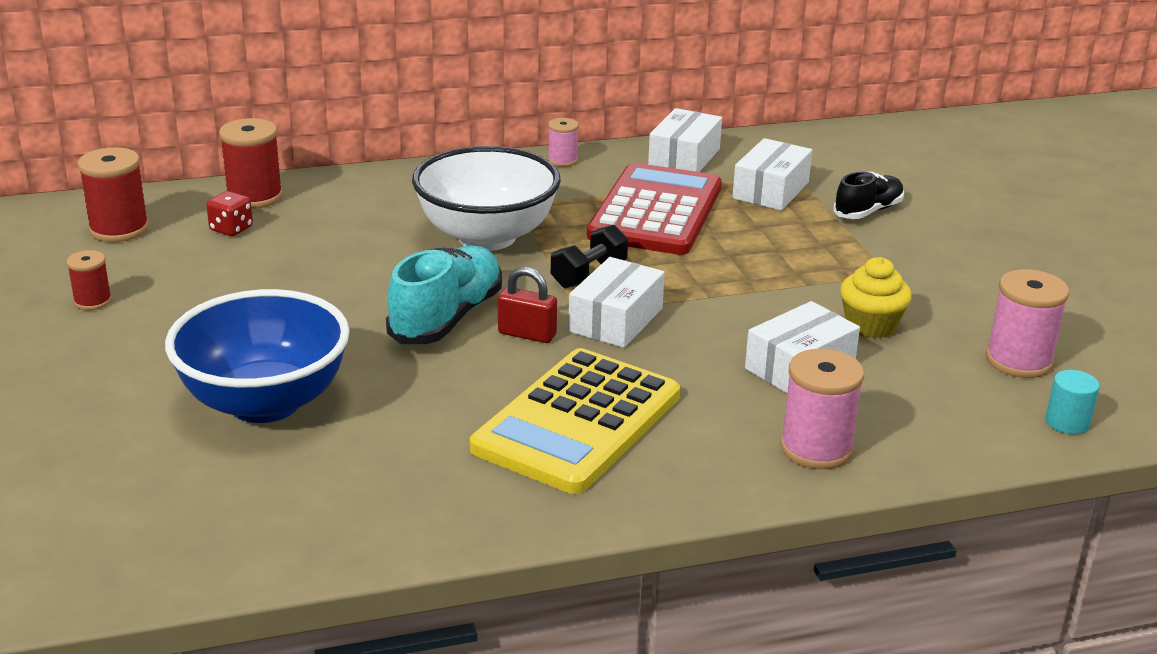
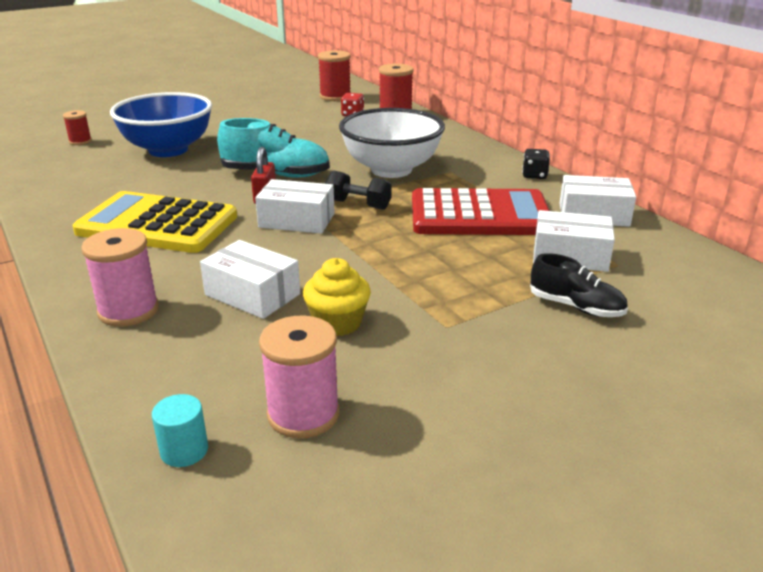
camera: 75 degrees right, 0 degrees up
(93, 301) = (258, 105): red spool -> red spool (80, 141)
(562, 160) = (534, 175): pink spool -> black dice

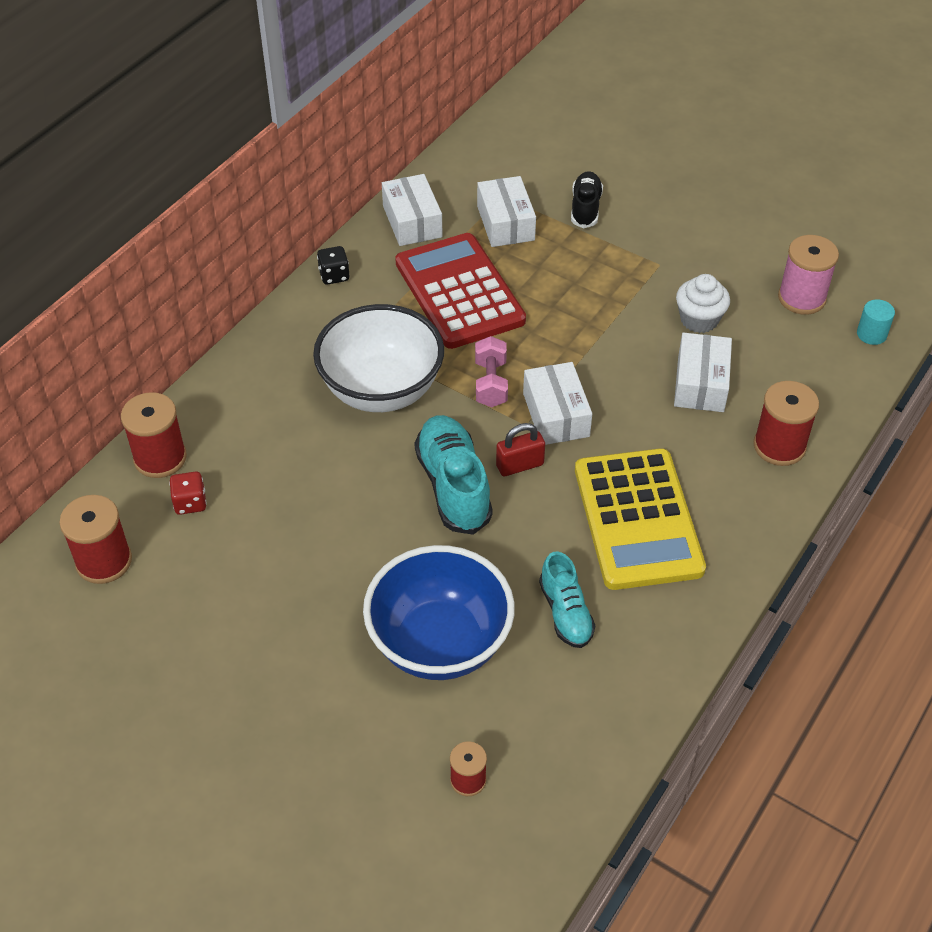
camera: 115 degrees left, 20 degrees up
(128, 184) = (565, 613): none -> turquoise shoe
(128, 311) = (779, 446): pink spool -> red spool
(337, 323) = (699, 320): yellow cupcake -> white cupcake
(358, 204) = (491, 383): black dumbbell -> pink dumbbell

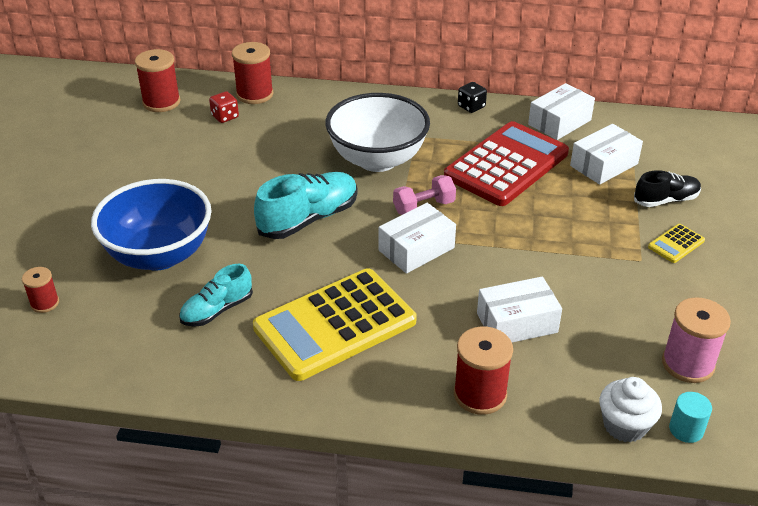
camera: 65 degrees right, 10 degrees down
(520, 465) = (350, 245): red padlock -> none
(650, 232) = (676, 244): none -> yellow calculator
(699, 320) = (594, 302): white cupcake -> white cupcake (624, 425)

